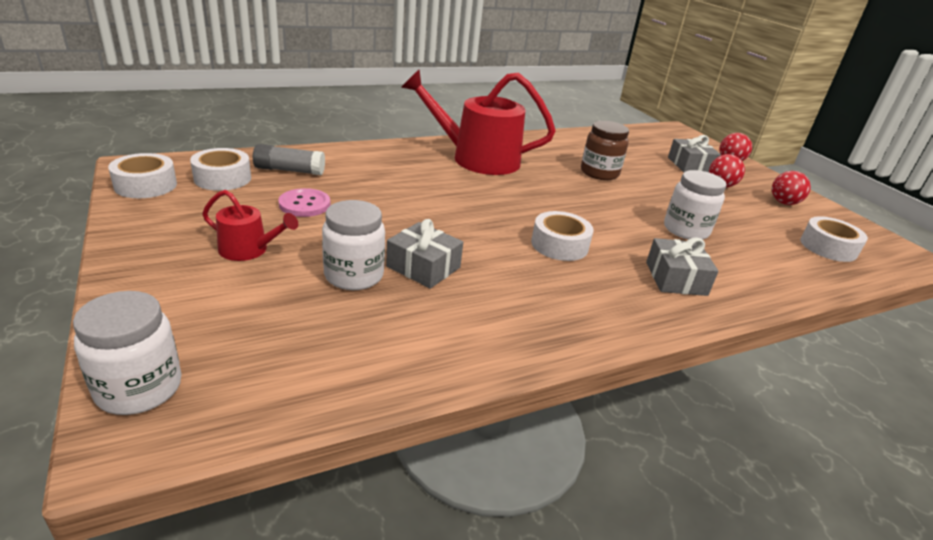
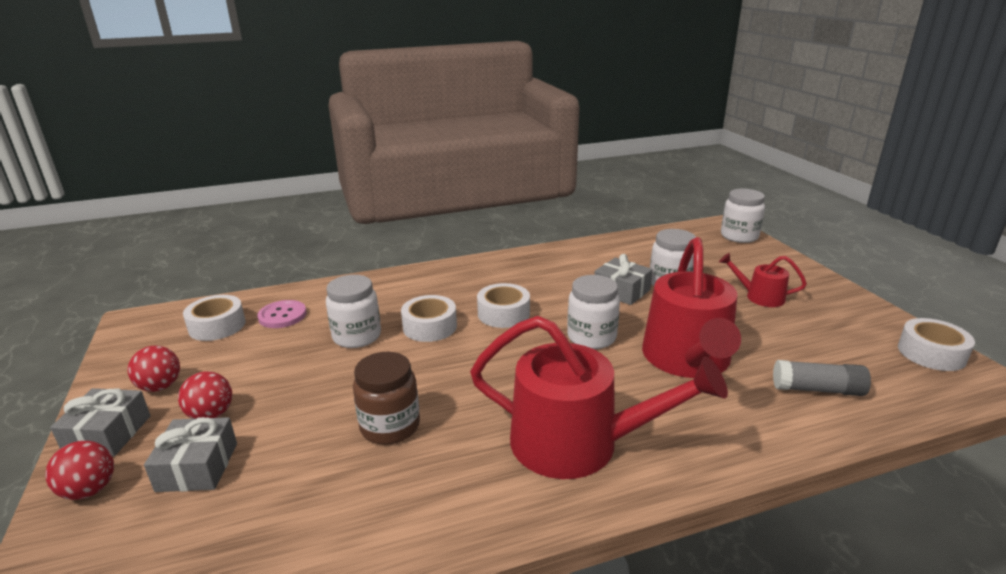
camera: 170 degrees left, 5 degrees down
(222, 178) = (873, 369): white tape -> white tape (430, 326)
(304, 204) = (756, 341): pink button -> pink button (282, 315)
(381, 194) = (688, 359): none -> red watering can
(465, 217) = (591, 337): none -> white jar
(675, 278) = (417, 291): grey gift -> grey gift (108, 434)

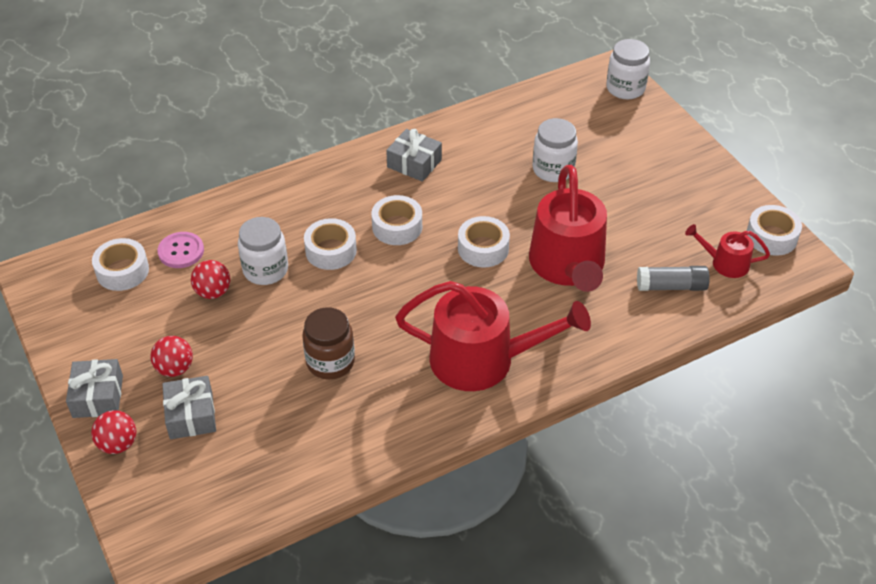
camera: 10 degrees left, 20 degrees up
(160, 386) = (112, 346): red ball -> red ball (213, 292)
(591, 337) = (483, 248): white jar -> white tape
(621, 291) = (506, 185): grey gift -> grey gift (414, 163)
(760, 297) = (637, 180): red watering can -> red watering can (725, 263)

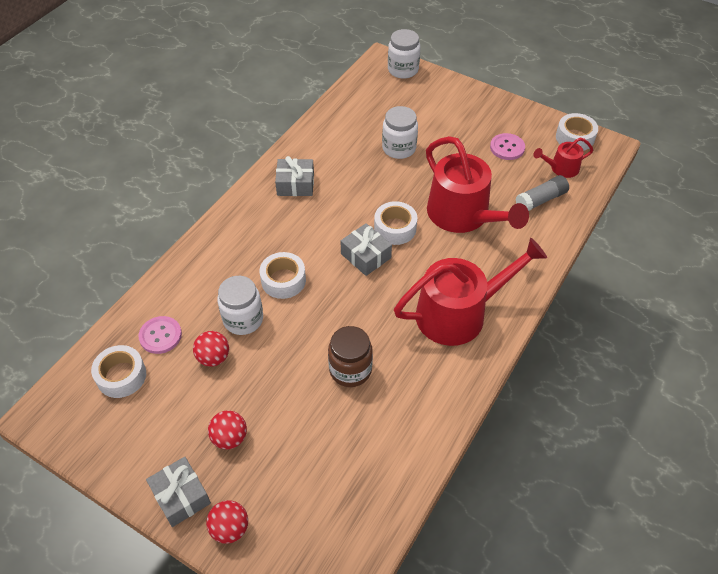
camera: 30 degrees left, 5 degrees up
(191, 415) = (273, 470): grey gift -> grey gift (366, 256)
(397, 227) = (320, 239): white tape -> none
(678, 216) = (507, 148): none -> pink button

